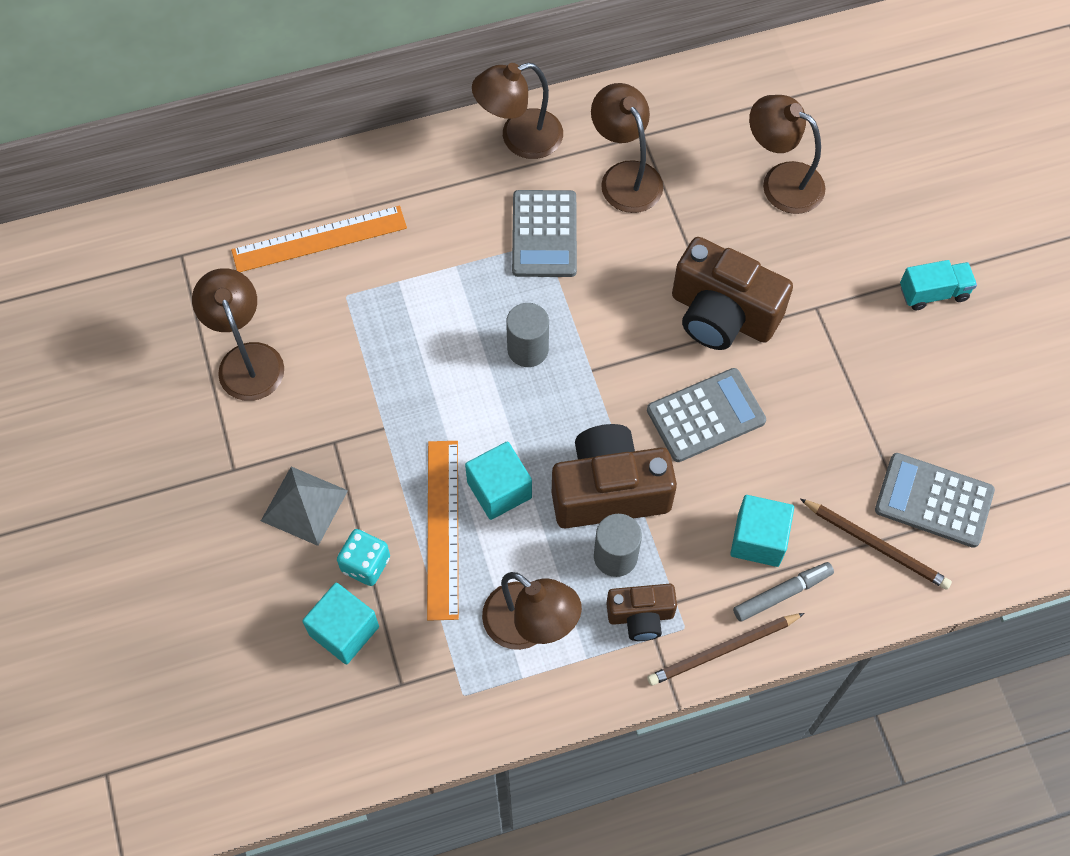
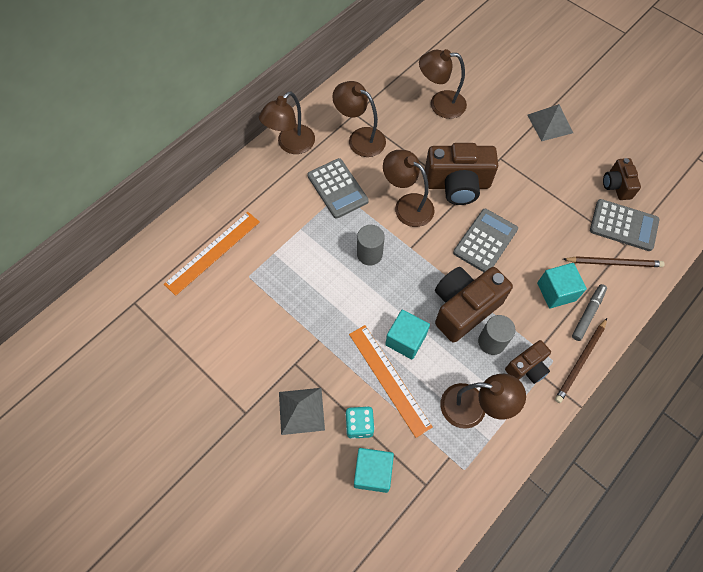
camera: 30 degrees left, 0 degrees up
(247, 359) = (213, 343): brown lamp -> brown lamp (407, 205)
(933, 293) = (550, 123): turquoise truck -> grey pyramid
(934, 500) = (623, 225): grey calculator -> grey calculator turned 150 degrees counterclockwise
(968, 438) = (616, 185): none -> brown camera

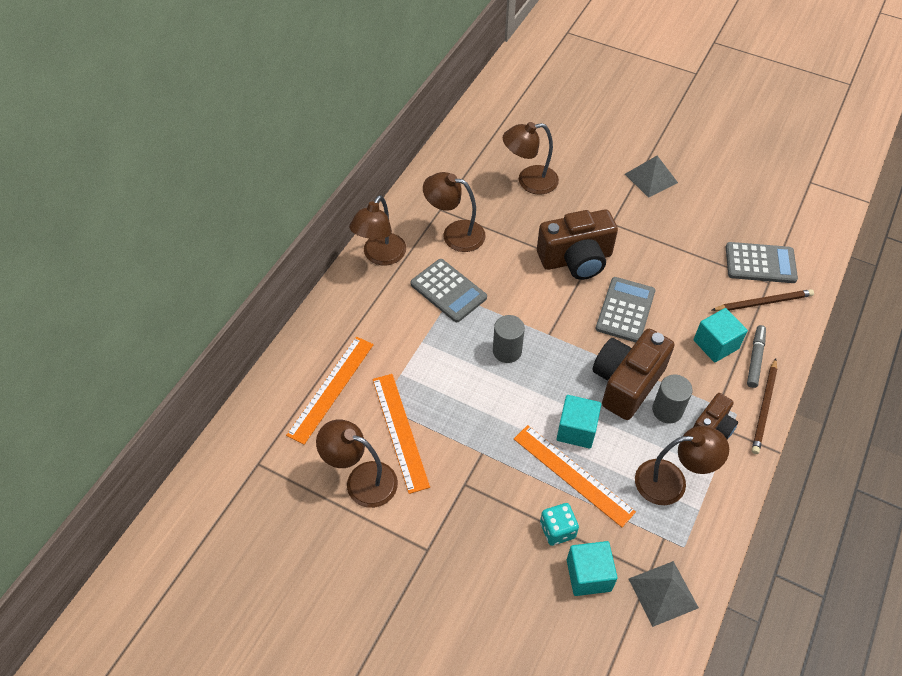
camera: 15 degrees left, 10 degrees down
(257, 303) = (400, 431): none -> orange ruler
(301, 410) = (489, 531): grey pyramid -> grey pyramid (663, 593)
(407, 205) = (530, 292): brown lamp -> brown lamp (361, 480)
(616, 185) = (740, 225): brown camera -> none

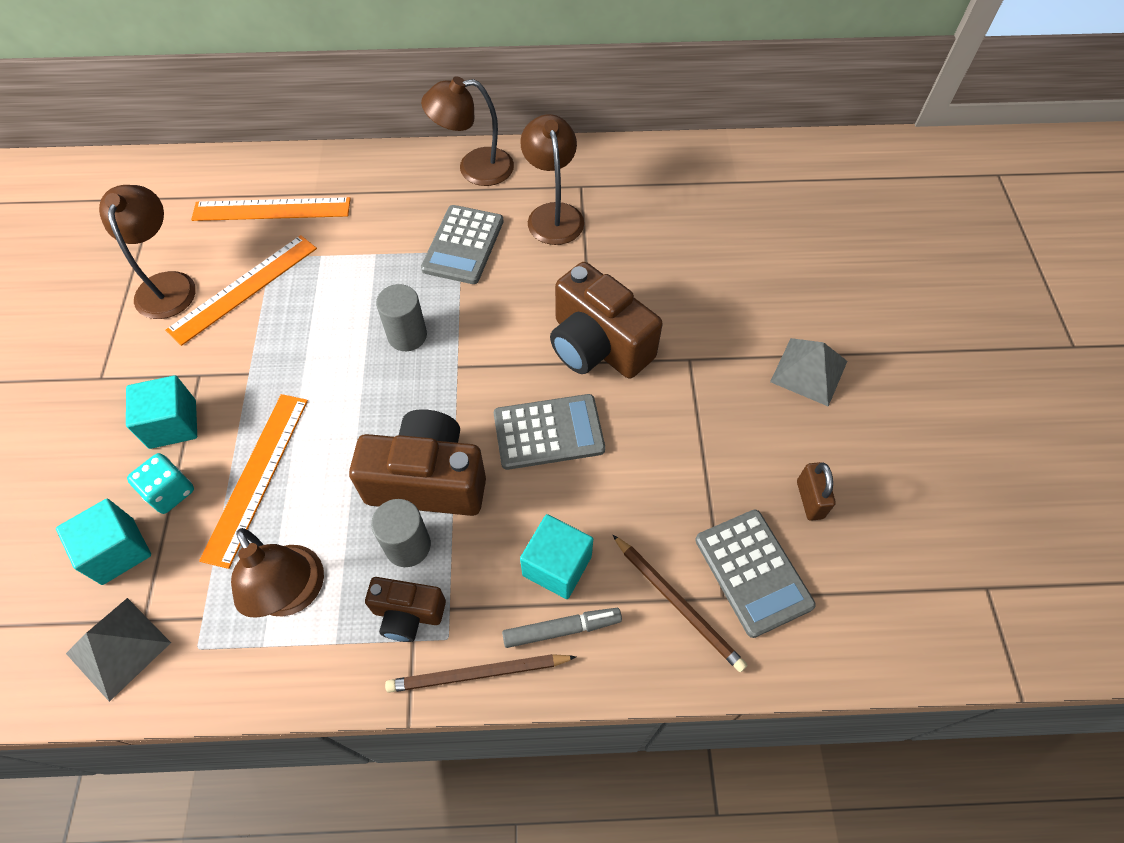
camera: 60 degrees right, 5 degrees up
(529, 181) = (692, 246): brown lamp -> none
(576, 430) = (325, 454): turquoise cube -> turquoise cube (173, 424)
(730, 219) = (809, 499): none -> brown padlock

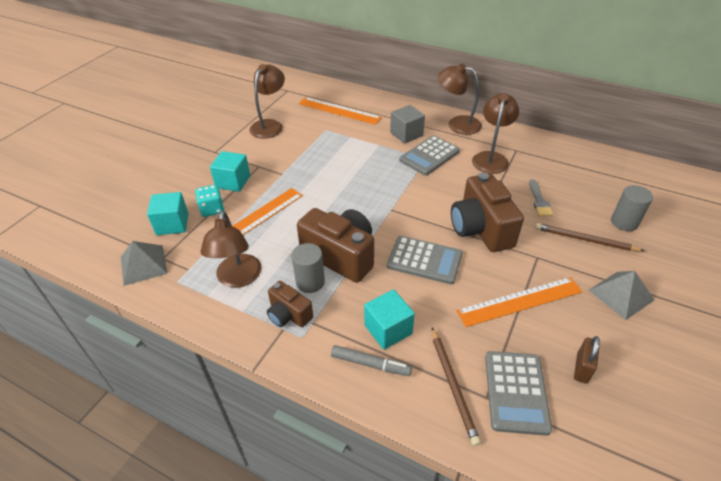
camera: 30 degrees right, 15 degrees down
(244, 288) = (304, 138): orange ruler -> orange ruler (520, 301)
(407, 217) = (406, 134): none -> grey cube
(407, 335) = (372, 186): grey cylinder -> grey cylinder (624, 222)
(478, 674) = (307, 363): brown pencil -> brown pencil (585, 240)
(651, 264) = (539, 201): none -> grey brush

